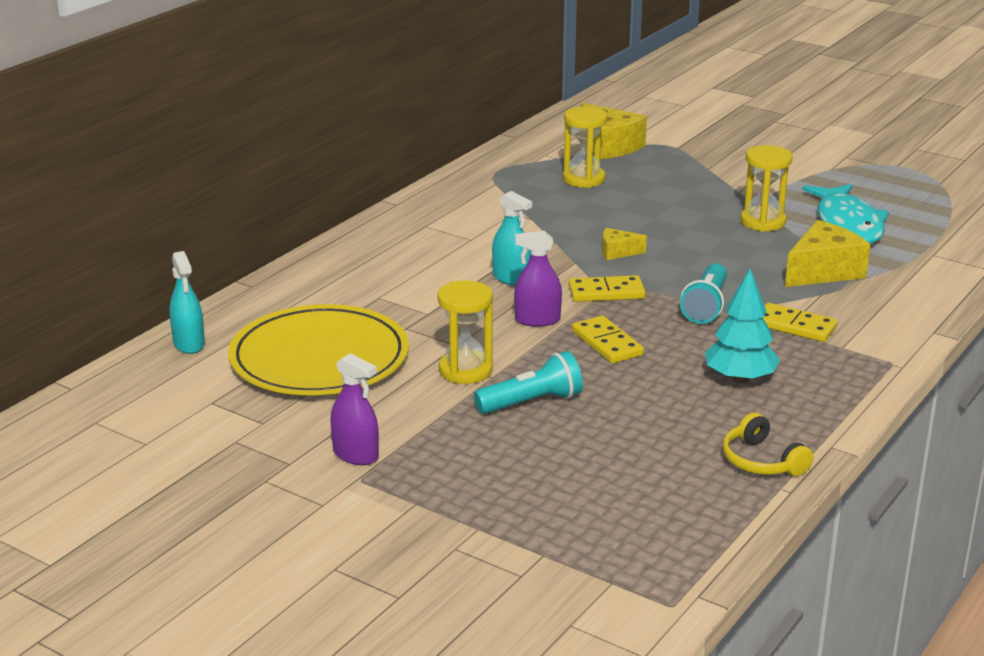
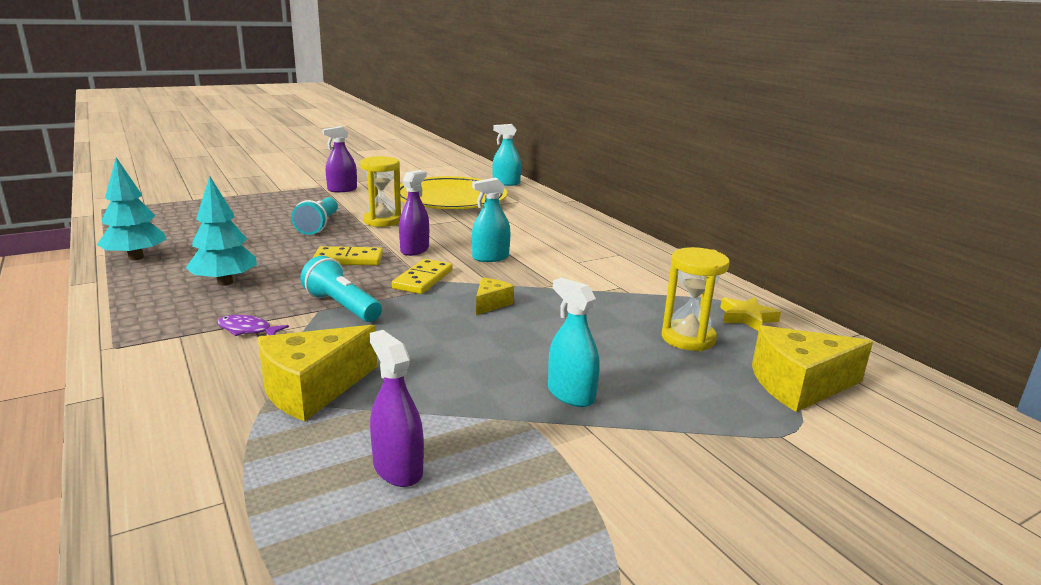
camera: 115 degrees right, 5 degrees down
(519, 165) = (747, 318): none -> yellow star
(713, 200) = (571, 394): none -> turquoise spray bottle
(762, 461) = (136, 257): yellow headphones -> turquoise tree
(763, 222) = (475, 404): yellow hourglass -> none
(795, 326) = (247, 330): yellow domino -> purple fish
(823, 271) = (312, 389): yellow cheese -> yellow cheese turned 60 degrees clockwise
(848, 224) = (397, 469): turquoise fish -> purple spray bottle

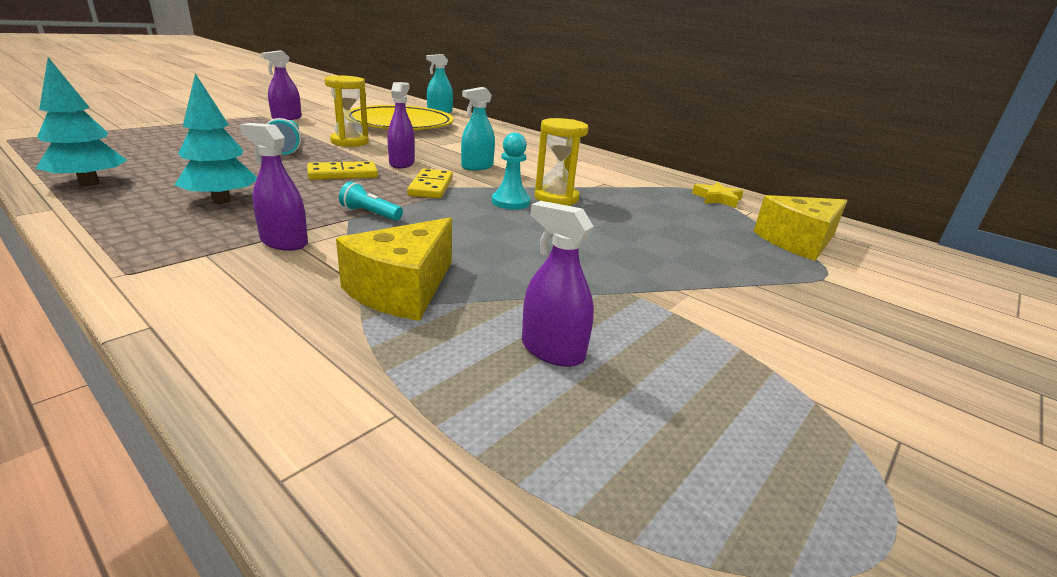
camera: 20 degrees left, 5 degrees up
(247, 330) = (284, 242): purple fish -> purple spray bottle
(342, 306) = (370, 214): turquoise flashlight -> turquoise flashlight, size x0.64
(491, 304) = (510, 202): yellow cheese -> turquoise pawn
(571, 394) = (644, 267): turquoise spray bottle -> none
(688, 338) = (691, 216): yellow hourglass -> yellow hourglass (556, 198)

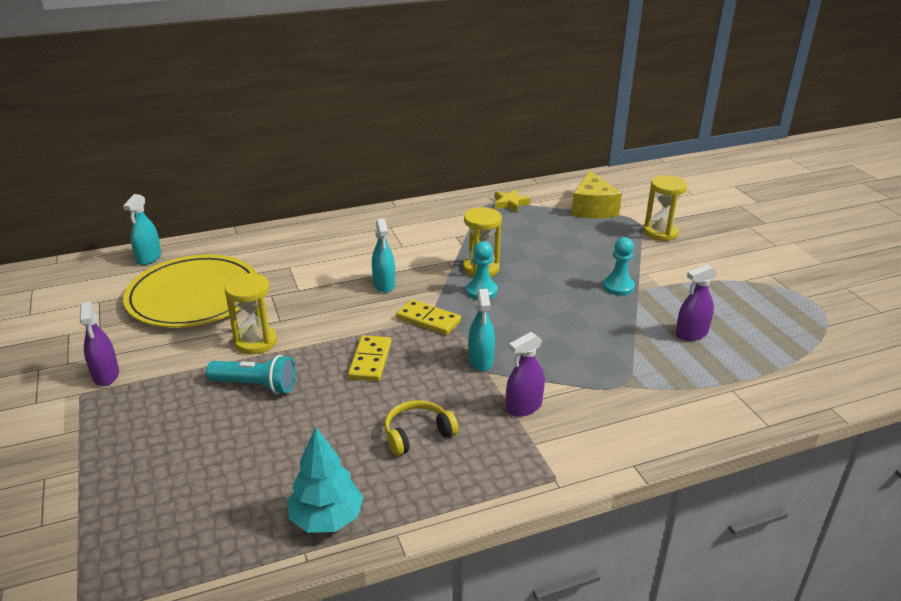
camera: 60 degrees left, 5 degrees up
(221, 201) = (417, 434): turquoise tree -> yellow headphones
(370, 214) = (481, 360): turquoise flashlight -> turquoise spray bottle
(402, 164) = (353, 323): purple spray bottle -> none
(402, 290) = (613, 367): yellow cheese -> none
(619, 276) = (618, 287): none -> turquoise pawn
(829, 296) = (660, 233): none -> yellow hourglass

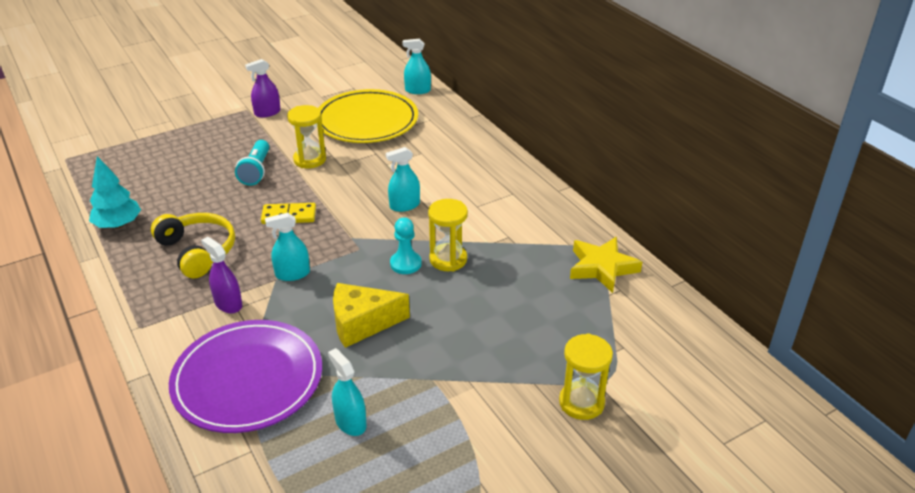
camera: 80 degrees right, 5 degrees up
(417, 434) = (197, 251): yellow headphones -> yellow headphones, size x1.53
(428, 320) = (351, 237): yellow domino -> none
(510, 204) = (602, 268): yellow star -> yellow star, size x1.61
(592, 208) = (622, 337): yellow cheese -> yellow cheese (362, 323)
(618, 287) = (436, 362): turquoise pawn -> none
(642, 392) = (248, 380): none -> purple plate
(691, 334) = (350, 422): purple spray bottle -> turquoise spray bottle

